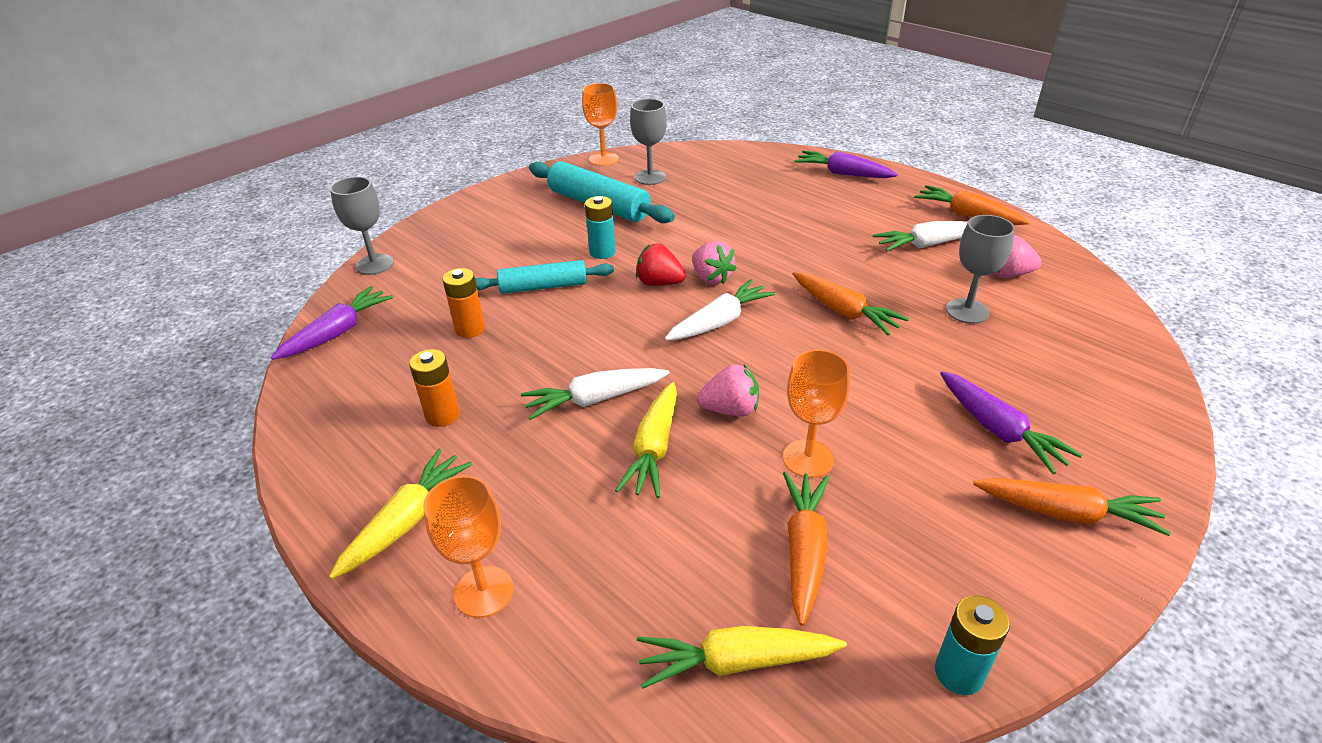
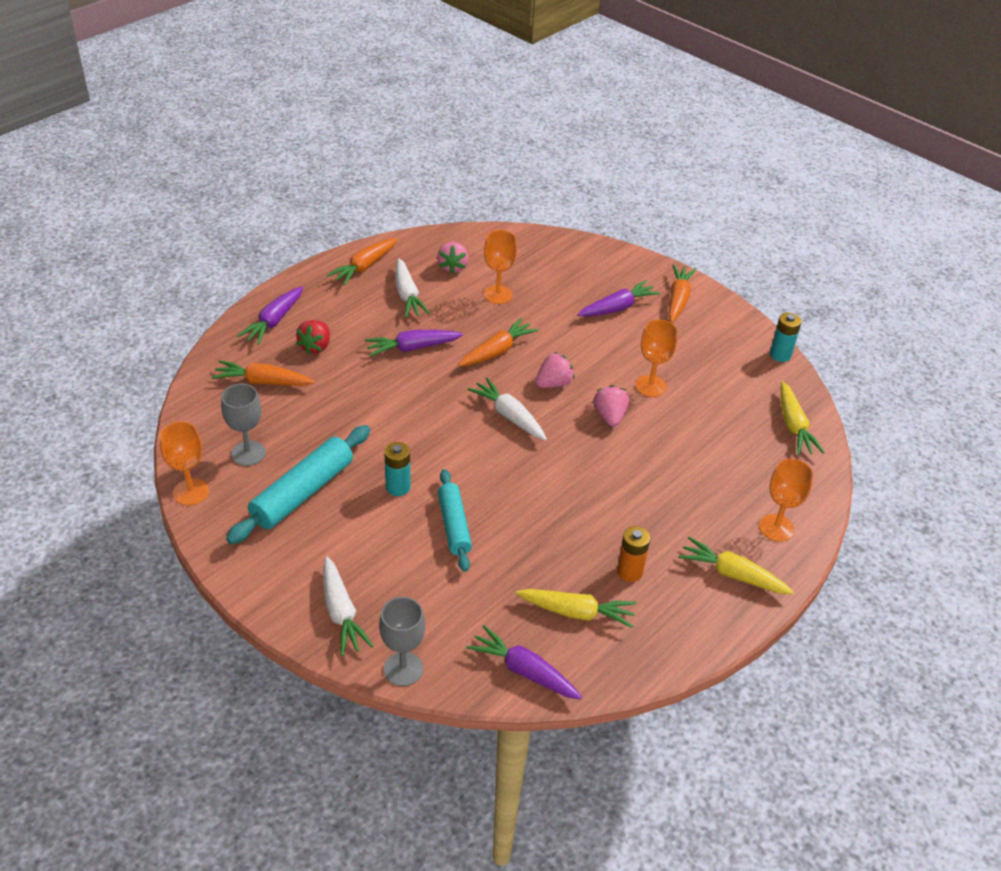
camera: 95 degrees left, 5 degrees up
(470, 329) = (519, 570): orange battery -> none
(595, 399) = (604, 485): white carrot -> white carrot (341, 613)
(654, 448) = (650, 454): yellow carrot -> yellow carrot (576, 612)
(659, 283) = (453, 449): red strawberry -> red strawberry (315, 347)
(711, 278) = (447, 417): pink strawberry -> pink strawberry (553, 383)
(804, 550) = (720, 395): orange carrot -> orange carrot (263, 382)
(828, 252) = (412, 348): none -> purple carrot
(967, 311) = (498, 294): grey goblet -> orange goblet

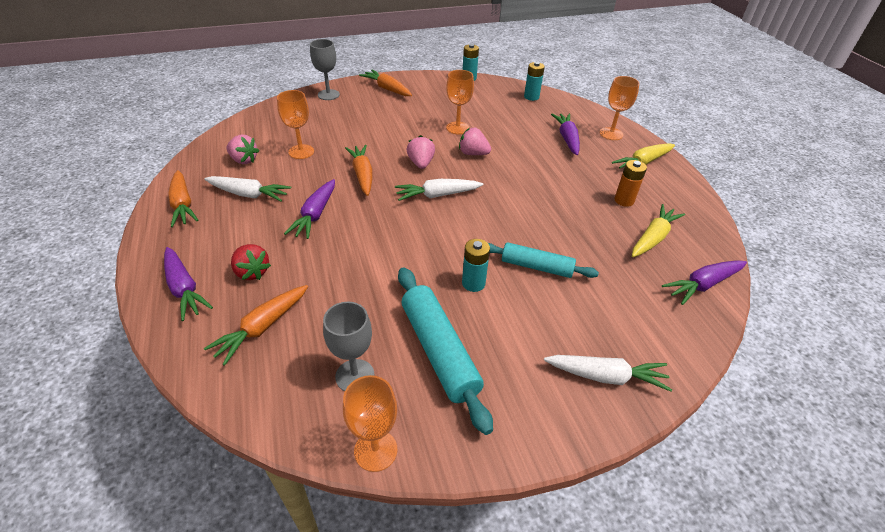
camera: 60 degrees left, 0 degrees up
(403, 669) = (685, 356): grey goblet -> grey goblet (328, 95)
(617, 308) = (371, 111): purple carrot -> purple carrot (567, 139)
(793, 426) = (531, 97): yellow carrot -> turquoise battery

